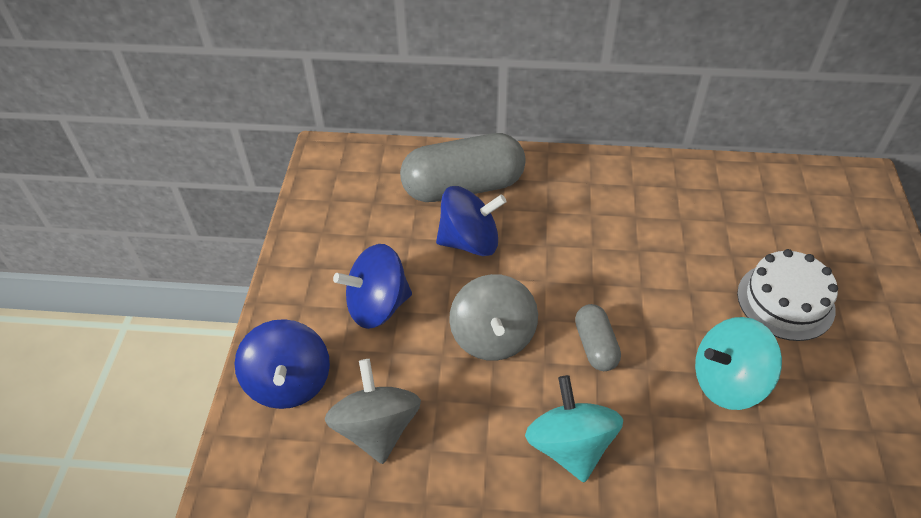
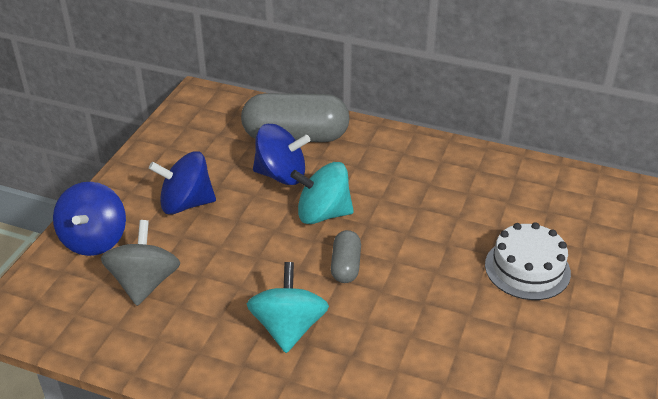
camera: 15 degrees right, 10 degrees down
(493, 337) = (265, 243): grey spinning top -> none
(727, 381) = (444, 314): turquoise spinning top -> turquoise spinning top (323, 214)

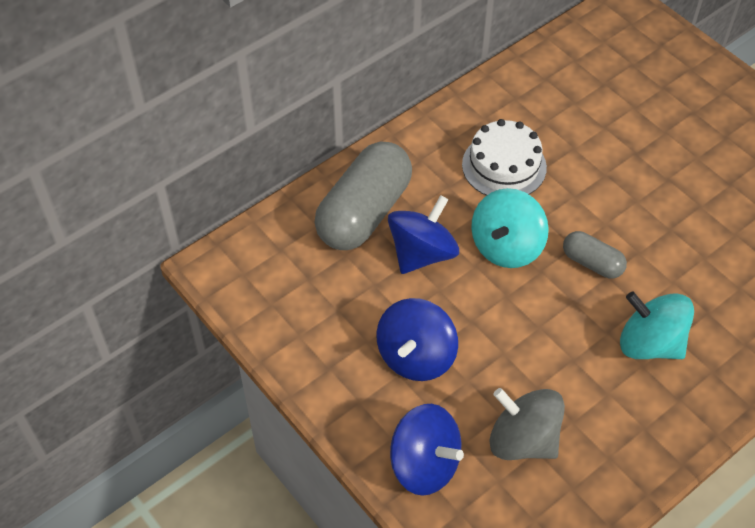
camera: 60 degrees left, 15 degrees up
(527, 269) = (668, 137): white cake -> white cake (504, 166)

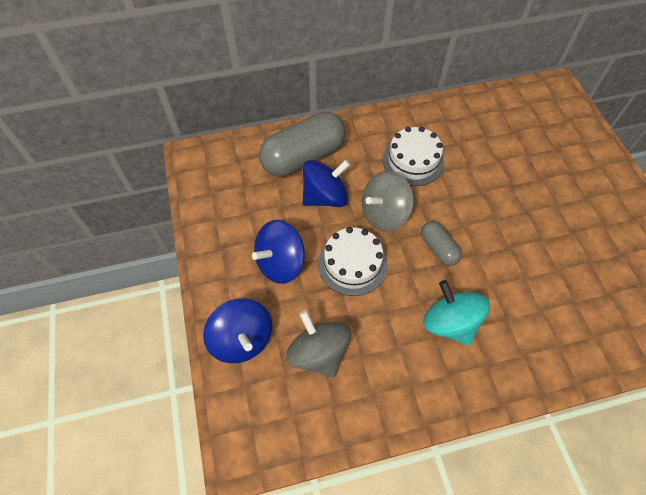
camera: 25 degrees right, 5 degrees up
(502, 321) = (352, 264): none -> white cake
(506, 246) = (384, 214): turquoise spinning top -> grey spinning top

